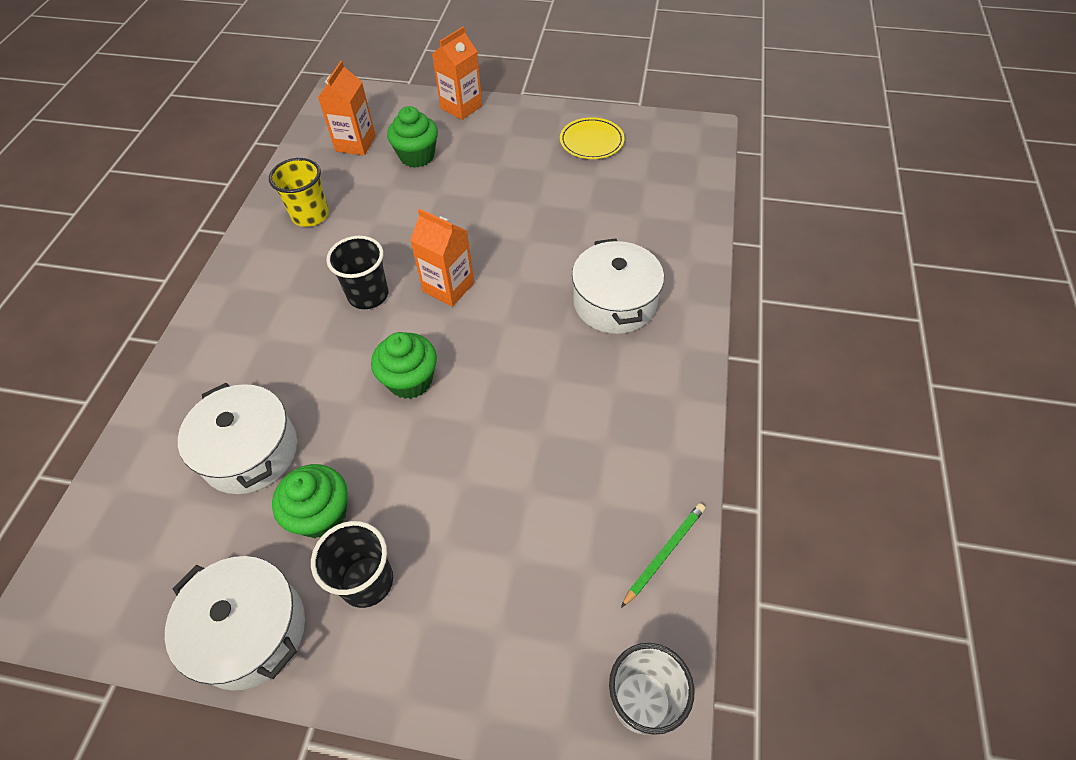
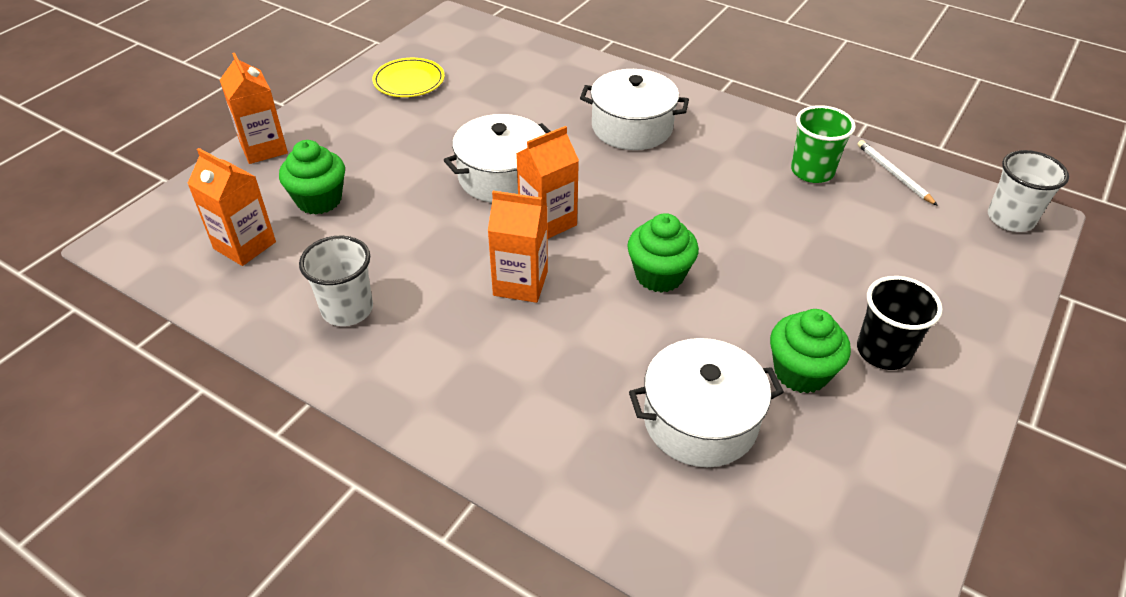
camera: 70 degrees left, 10 degrees down
(250, 631) = (920, 449): white pot -> white pot (501, 176)
(310, 215) = (347, 309): yellow cup -> white cup
(368, 295) = (520, 283): black cup -> orange carton
(625, 469) = (812, 171): none -> green cup
(664, 553) = (893, 174): green pencil -> white pencil

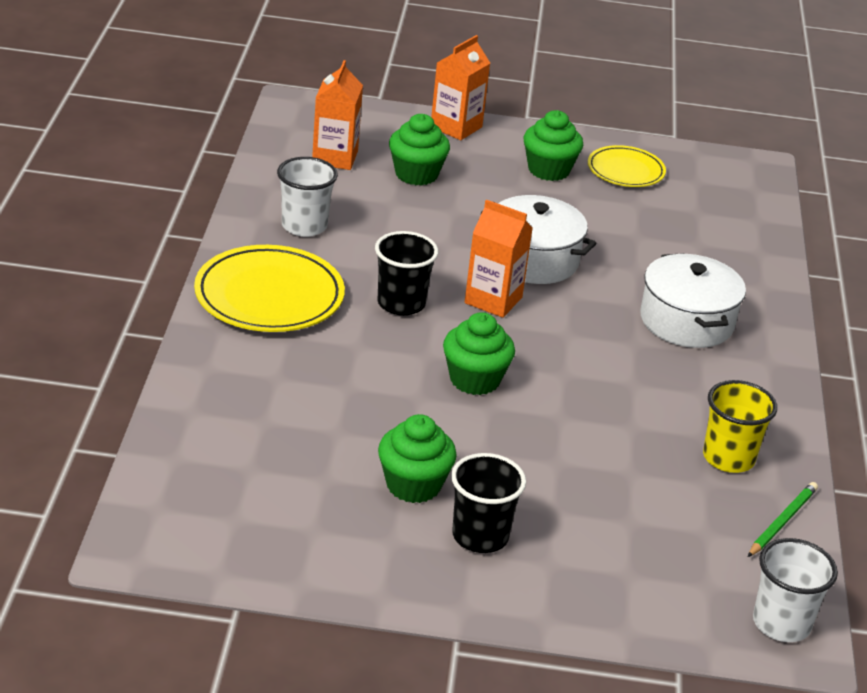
camera: 60 degrees right, 10 degrees down
(376, 120) = (549, 170): none -> green cupcake
(453, 379) = (269, 296): none -> yellow plate
(520, 283) = (401, 303): orange carton -> black cup
(700, 420) = (314, 433): white pot -> none
(812, 171) = (728, 458): green cup -> yellow cup
(893, 174) = (782, 521): white pencil -> green pencil

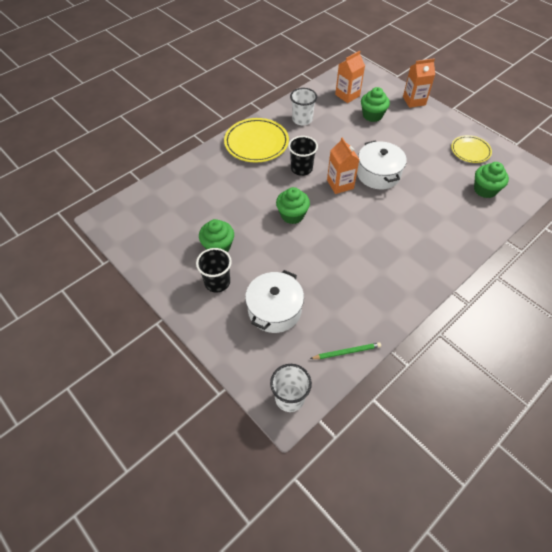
camera: 45 degrees right, 20 degrees up
(549, 170) = (433, 136): green cupcake -> green cupcake (485, 190)
(687, 321) = (415, 234): white pot -> white pot (274, 310)
(728, 458) = (358, 308): yellow cup -> none

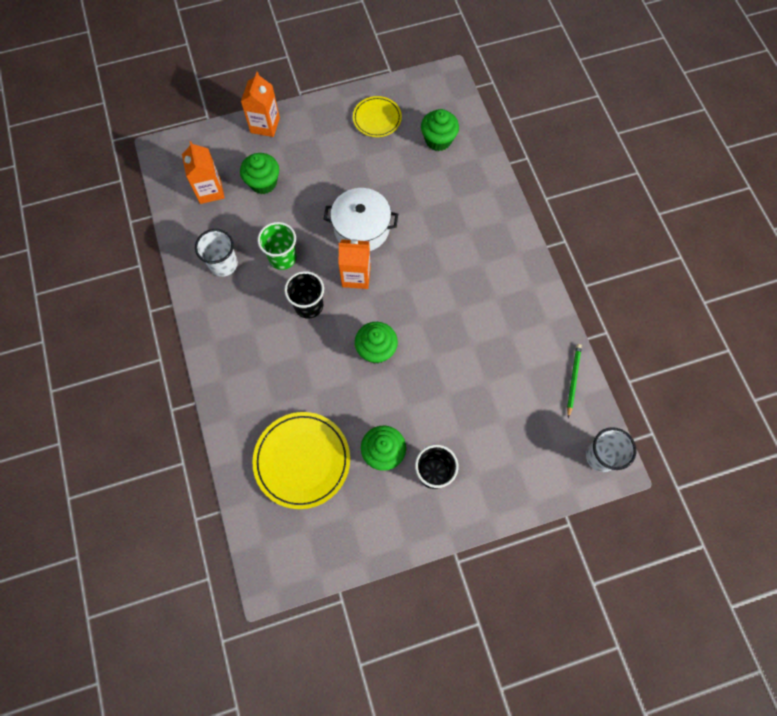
camera: 65 degrees left, 15 degrees up
(256, 143) = (235, 337): yellow plate -> yellow plate (302, 460)
(274, 310) = (496, 426): white pot -> none
(326, 144) = (282, 257): none -> green cup

